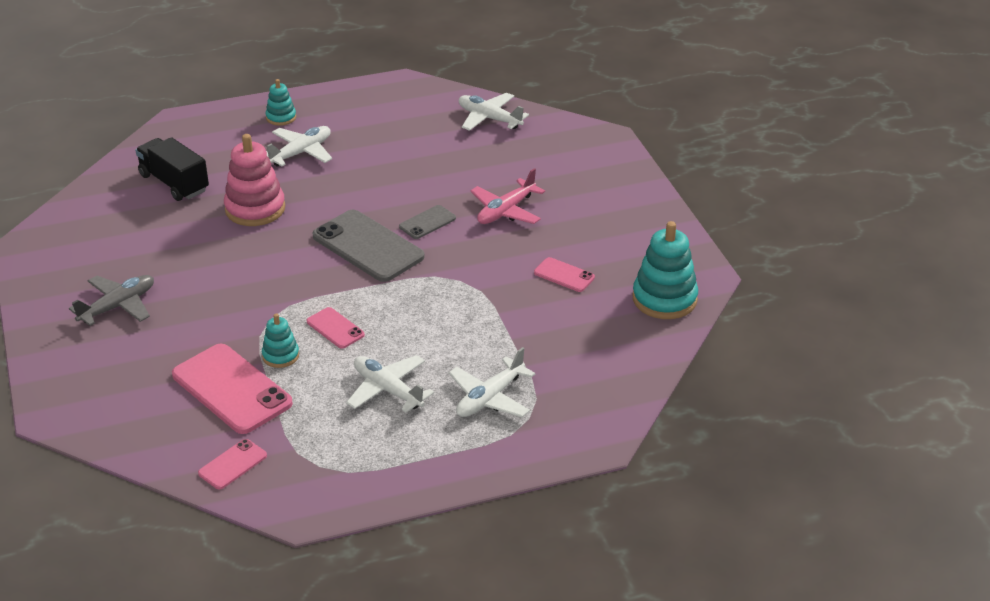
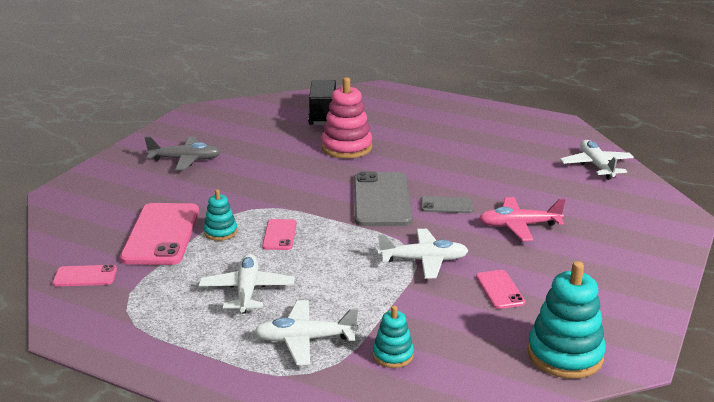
camera: 45 degrees right, 10 degrees down
(281, 117) = (444, 109): turquoise stacking toy -> turquoise stacking toy (393, 355)
(301, 152) = (426, 131): white plane -> white plane (423, 260)

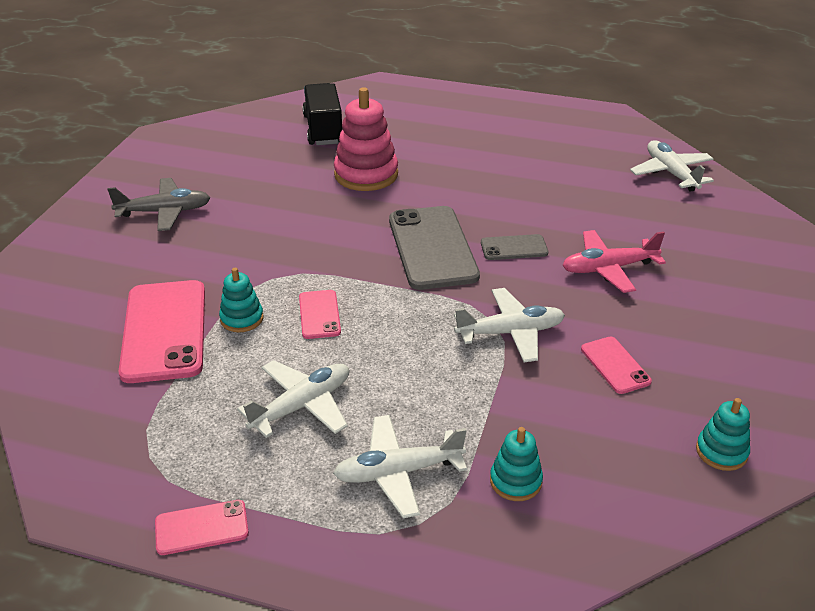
camera: 10 degrees left, 10 degrees up
(85, 276) = (78, 409): pink phone -> pink phone (201, 527)
(247, 291) = (301, 406): white plane -> white plane turned 60 degrees clockwise
(565, 354) = (721, 452): turquoise stacking toy -> turquoise stacking toy, size x0.54

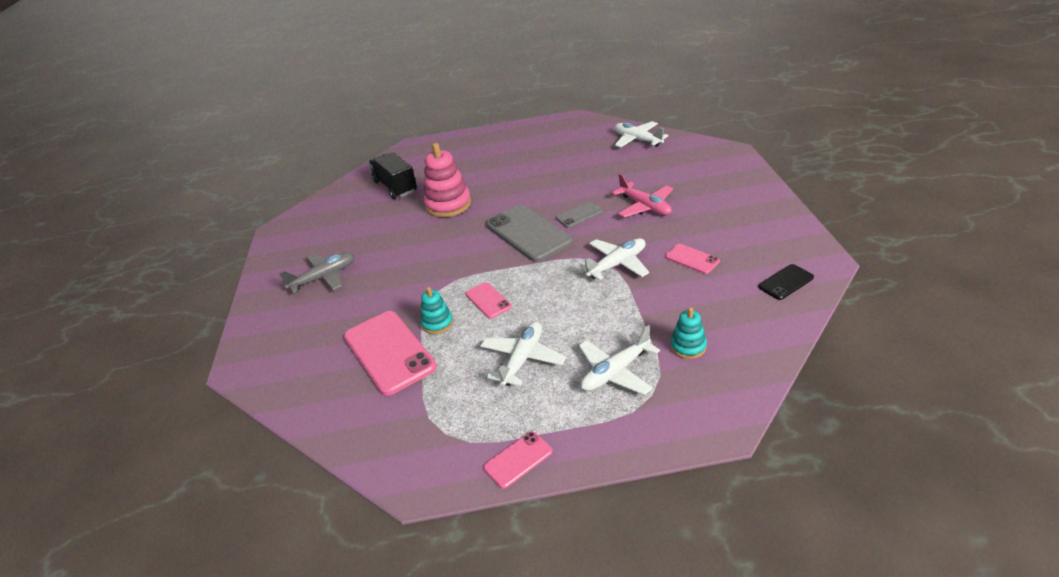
camera: 20 degrees left, 0 degrees up
(608, 268) = (645, 206): pink plane -> pink plane turned 90 degrees counterclockwise
(721, 452) = (786, 282): turquoise stacking toy -> black phone

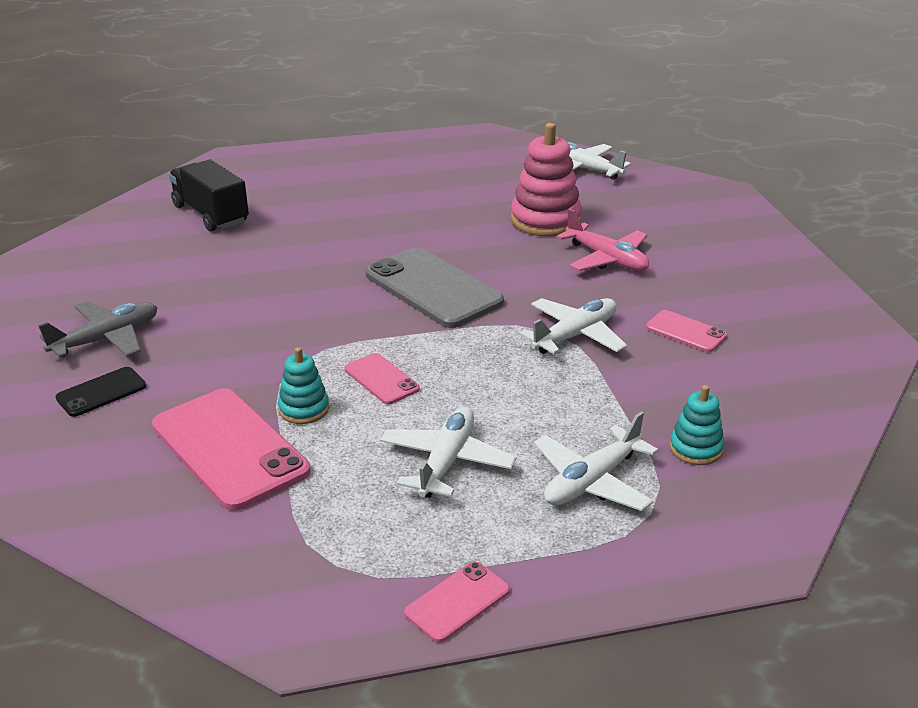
camera: 10 degrees left, 5 degrees down
(448, 205) = (300, 243): pink stacking toy -> pink stacking toy (545, 220)
(579, 215) = (509, 266): grey phone -> none
(786, 282) = (825, 366): black phone -> black phone (101, 392)

